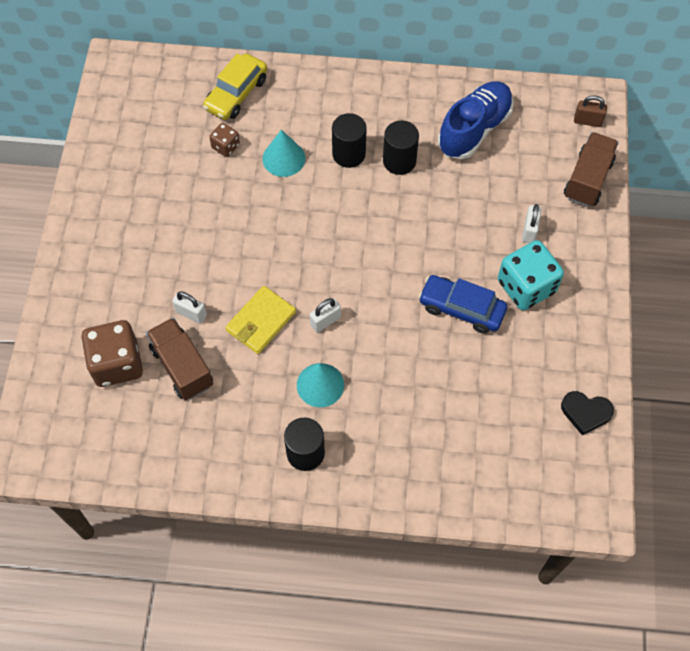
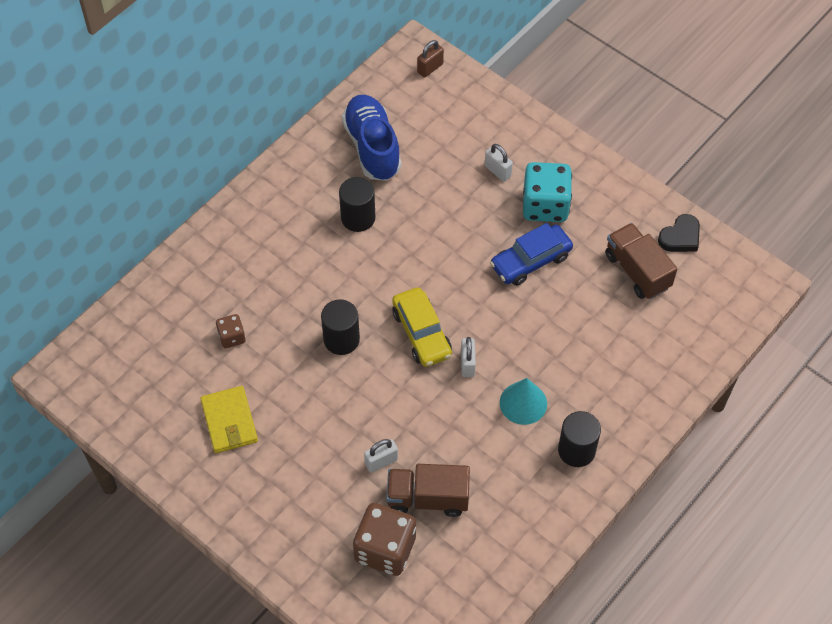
camera: 55 degrees left, 5 degrees down
(236, 94) = (183, 296): yellow car -> yellow car (421, 333)
(261, 321) = (430, 412): yellow wallet -> yellow wallet (229, 421)
(283, 158) = (283, 300): turquoise cone -> none
(349, 154) = (320, 249): black cylinder -> black cylinder (341, 339)
(587, 179) = (483, 103): brown truck -> brown truck (637, 271)

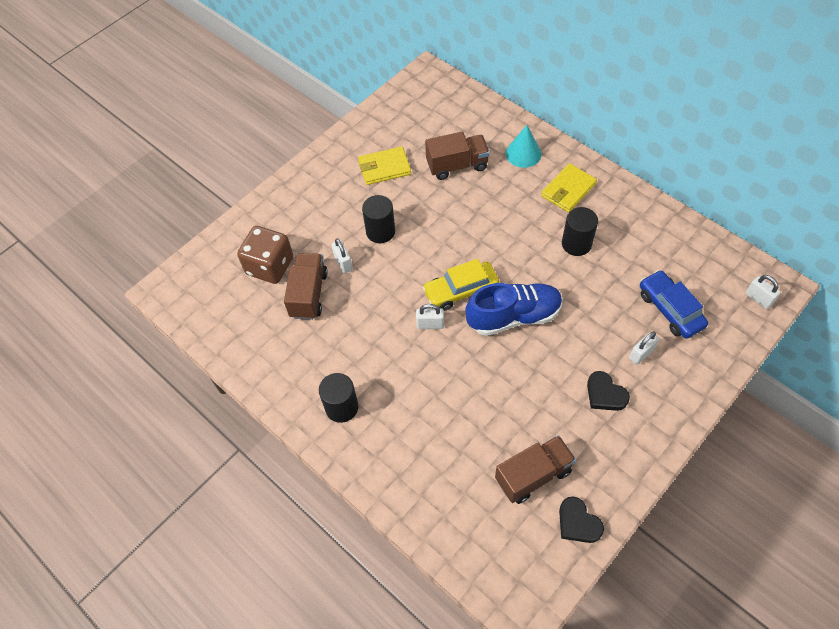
camera: 95 degrees right, 0 degrees up
(232, 337) = (457, 165): brown dice -> brown truck
(279, 221) = (568, 190): none -> yellow wallet
(341, 339) = (455, 235): black cylinder -> black cylinder (380, 231)
(372, 147) = (655, 253): blue shoe -> blue shoe (513, 316)
(430, 68) = (758, 299): brown padlock -> white padlock
(523, 403) = (390, 366): turquoise cone -> turquoise cone (523, 153)
(530, 261) = (539, 378): blue car -> blue car (670, 309)
(545, 205) = (605, 394): turquoise dice -> black heart

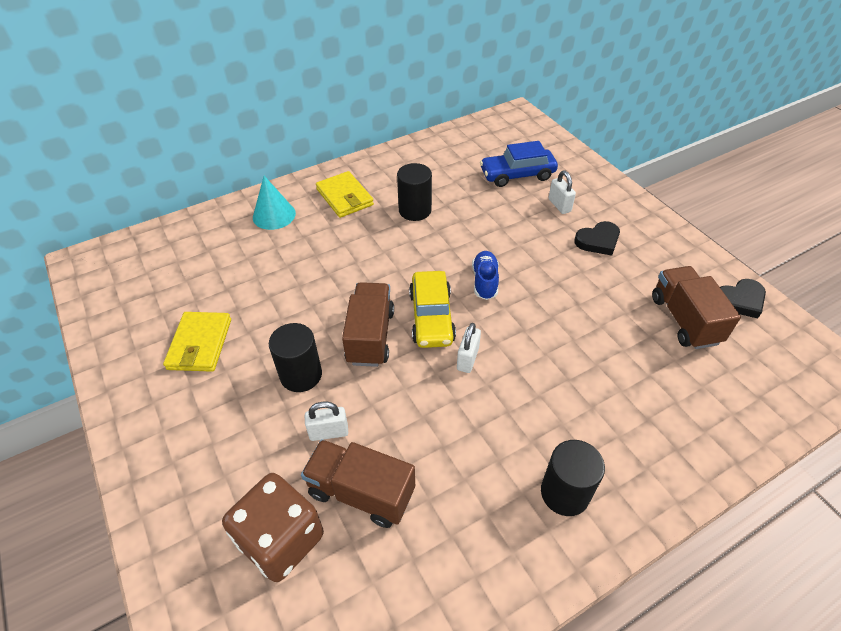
camera: 75 degrees left, 10 degrees down
(457, 165) = (249, 272): brown truck -> brown truck (370, 336)
(513, 316) = (485, 281): blue shoe -> blue shoe, size x0.54
(758, 299) = (524, 126): white padlock -> none

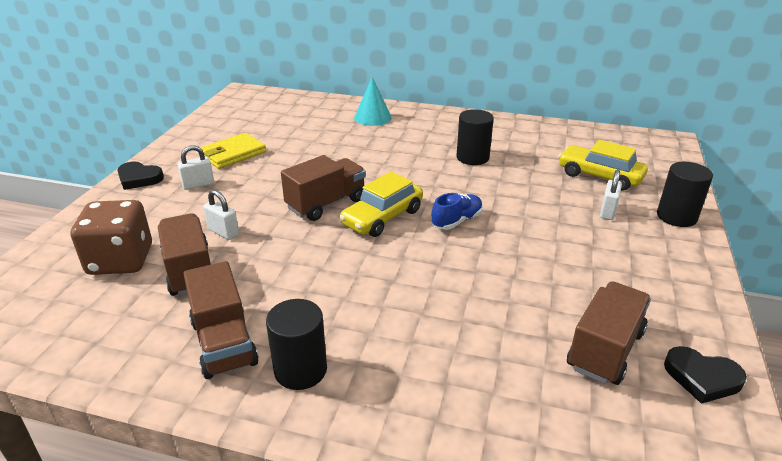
camera: 45 degrees right, 15 degrees down
(301, 375) = (256, 197): black cylinder -> black cylinder (676, 216)
(344, 197) = (433, 129): yellow wallet -> none
(467, 359) = (367, 253): white padlock -> white padlock (198, 184)
(487, 524) = (224, 343): none -> brown truck
(517, 175) = (599, 176): blue car -> yellow car
(598, 241) = (606, 251): black heart -> black heart (139, 178)

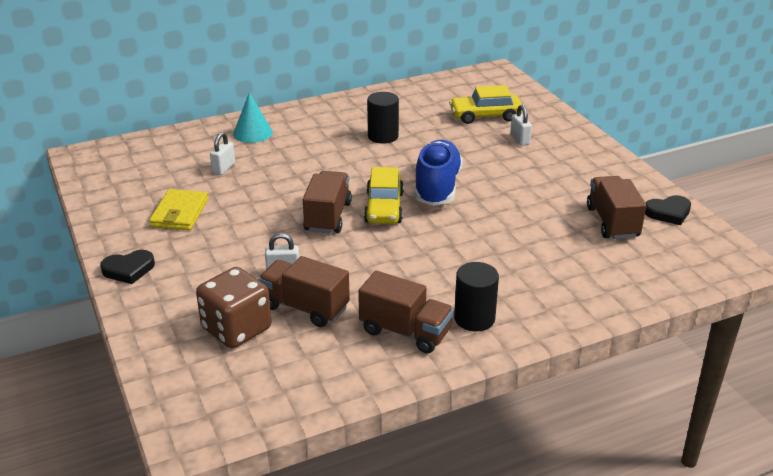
camera: 40 degrees left, 0 degrees up
(198, 184) = (195, 250): white padlock -> white padlock (223, 168)
(457, 221) = (437, 187): blue shoe -> blue shoe, size x1.86
(676, 216) = (561, 126): black cylinder -> none

